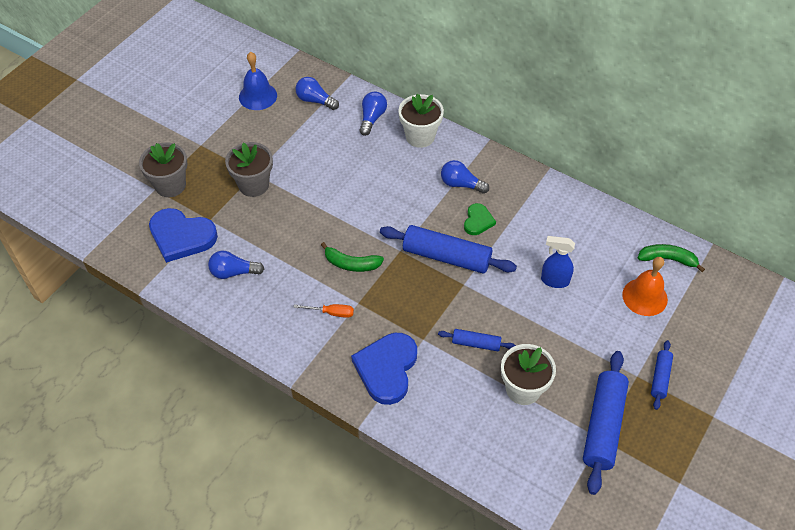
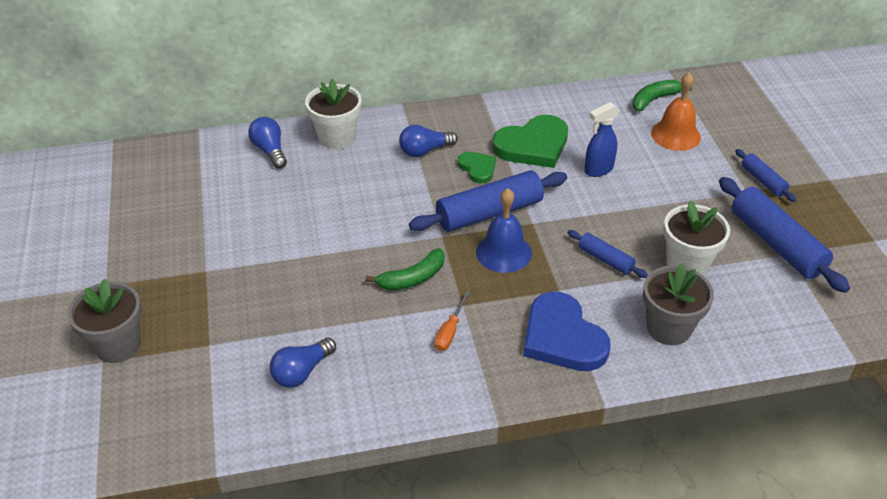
camera: 45 degrees left, 10 degrees down
(181, 236) = (196, 382): blue heart -> none
(253, 185) = (218, 281): grey flower pot -> grey flower pot (669, 328)
(258, 96) = (118, 203): blue bell -> blue bell (503, 252)
(315, 100) = (189, 170): blue light bulb -> none
(331, 313) = (450, 331): orange screwdriver -> orange screwdriver turned 150 degrees clockwise
(476, 343) = (605, 259): blue rolling pin -> blue rolling pin turned 75 degrees clockwise
(534, 231) = (533, 145): none -> green heart

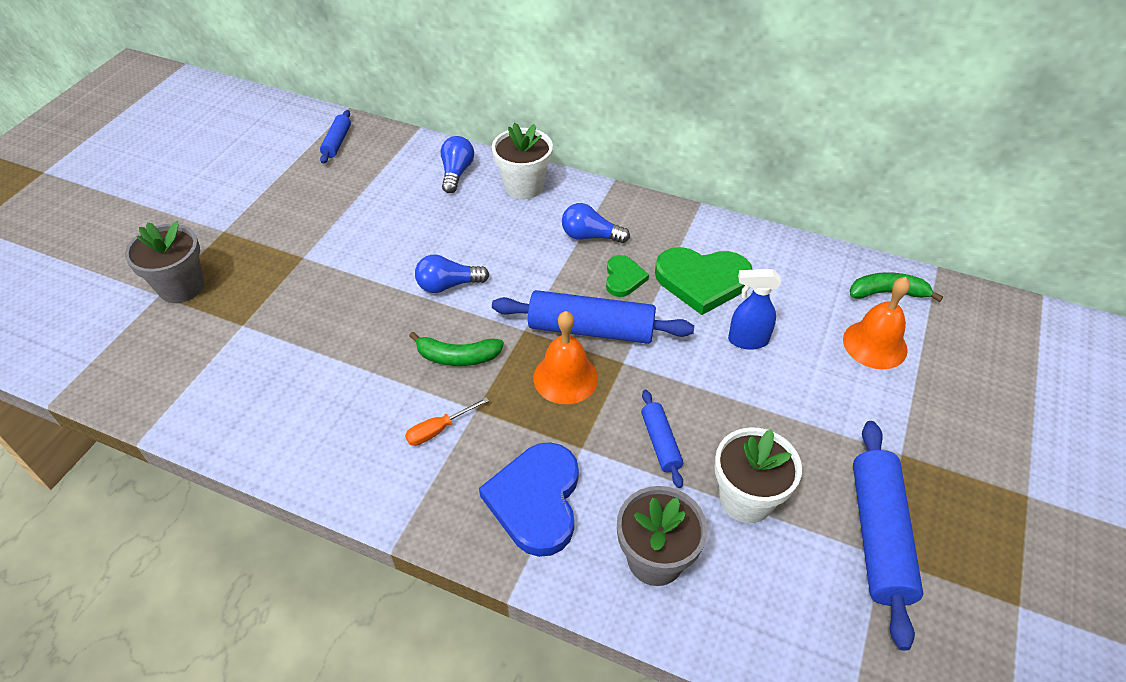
camera: 35 degrees right, 5 degrees up
(302, 372) = (283, 392): blue light bulb -> blue light bulb (448, 285)
(503, 252) = (565, 377): blue bell -> orange bell
(763, 181) = (934, 451): blue rolling pin -> blue rolling pin (337, 142)

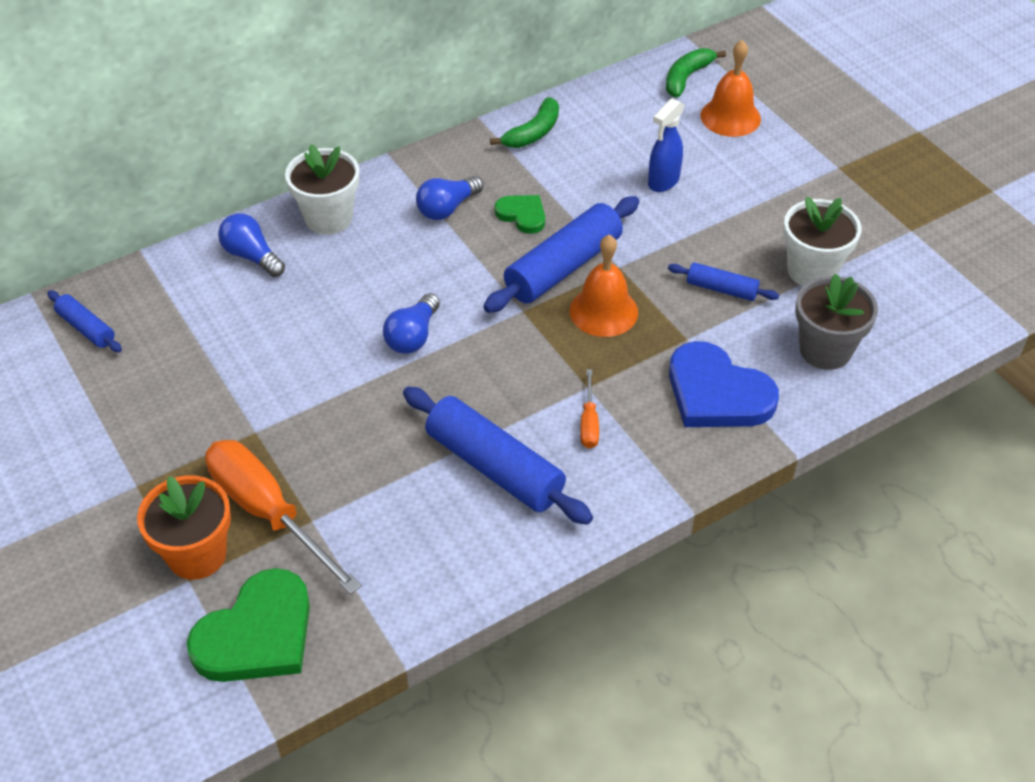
camera: 55 degrees left, 0 degrees up
(181, 287) = (197, 554): grey flower pot -> orange flower pot
(236, 300) = (268, 512): none -> orange screwdriver
(457, 357) = (513, 371): green banana -> green banana (533, 133)
(702, 281) = (573, 170): green heart -> green heart (257, 634)
(879, 536) = (895, 221): blue rolling pin -> blue rolling pin (495, 467)

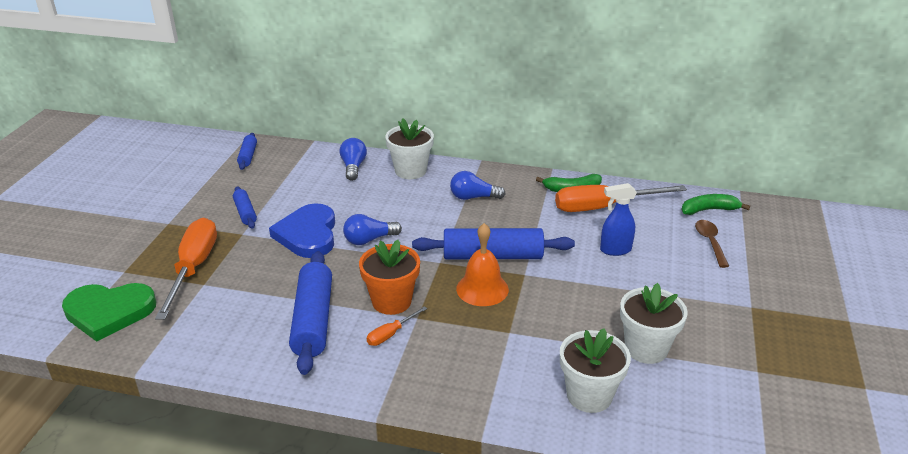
camera: 45 degrees right, 15 degrees down
(197, 554) = (143, 264): orange flower pot -> orange flower pot (391, 301)
(522, 215) = (508, 221): green heart -> none
(591, 136) = (603, 207): none -> orange screwdriver
(717, 393) = (484, 370): blue heart -> blue heart (308, 234)
(721, 289) = (569, 321): blue rolling pin -> blue rolling pin (245, 212)
(730, 117) = (710, 242): orange bell -> brown spoon
(825, 350) = (589, 395): grey flower pot -> white flower pot

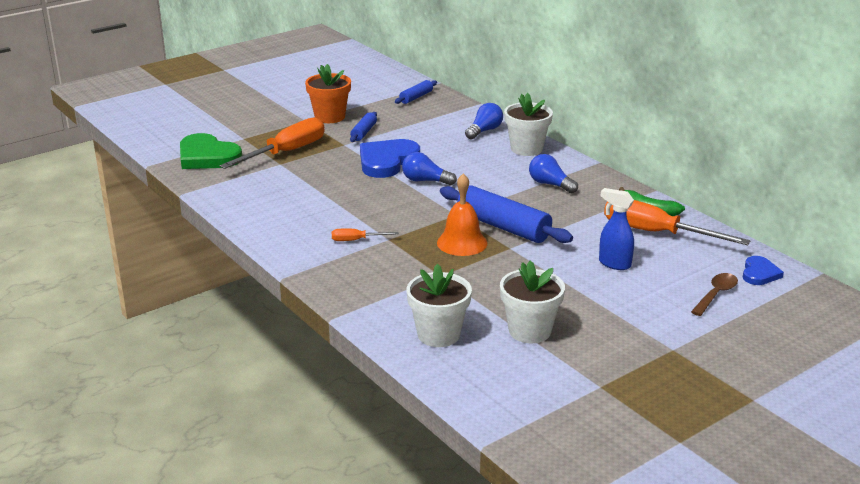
camera: 40 degrees right, 5 degrees down
(313, 320) = (318, 211): blue rolling pin -> none
(391, 301) = (385, 222): orange flower pot -> orange flower pot (330, 117)
(709, 210) = (759, 273): green banana -> blue heart

